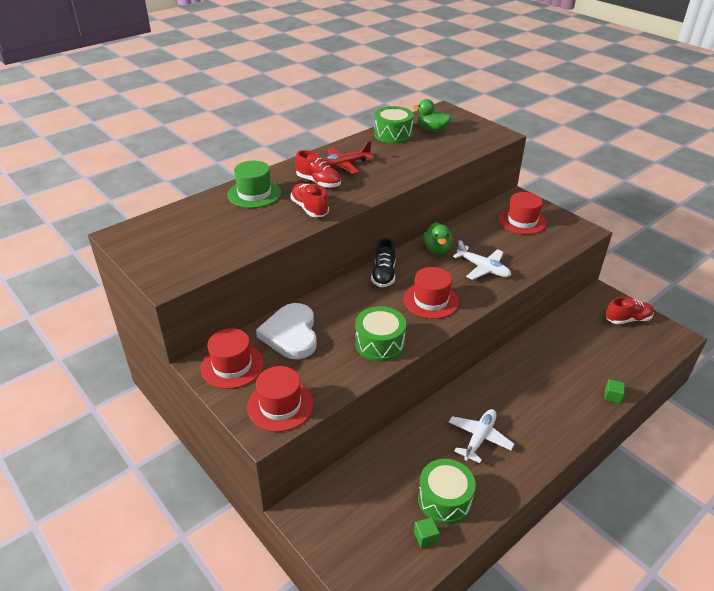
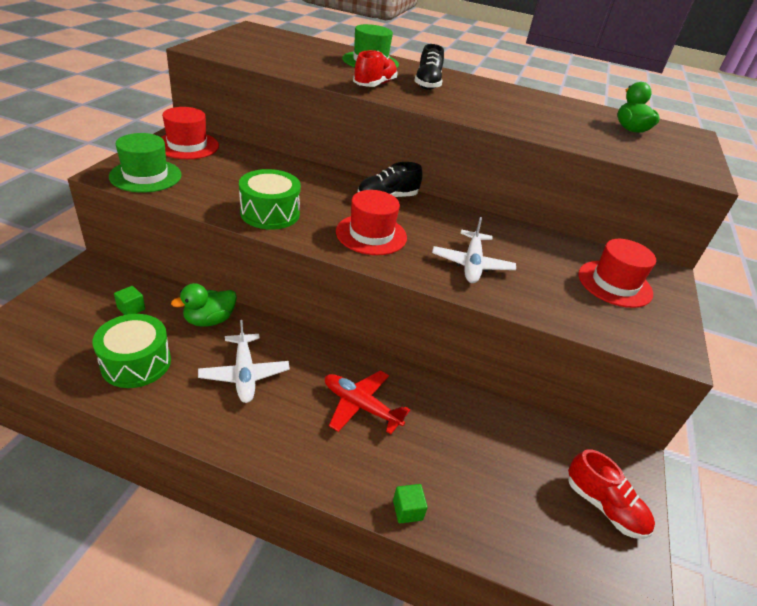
camera: 55 degrees right, 0 degrees up
(280, 405) = (145, 176): red hat -> green hat
(291, 334) = (249, 164): white heart -> none
(318, 182) = (427, 84): red shoe -> black shoe
(343, 165) = (476, 92): red plane -> red plane (360, 406)
(393, 134) = (580, 109): green drum -> none
(425, 537) = (77, 359): green cube -> green cube (131, 309)
(437, 249) = (471, 225): green duck -> green duck (209, 320)
(479, 438) = (244, 374): white plane -> white plane turned 75 degrees clockwise

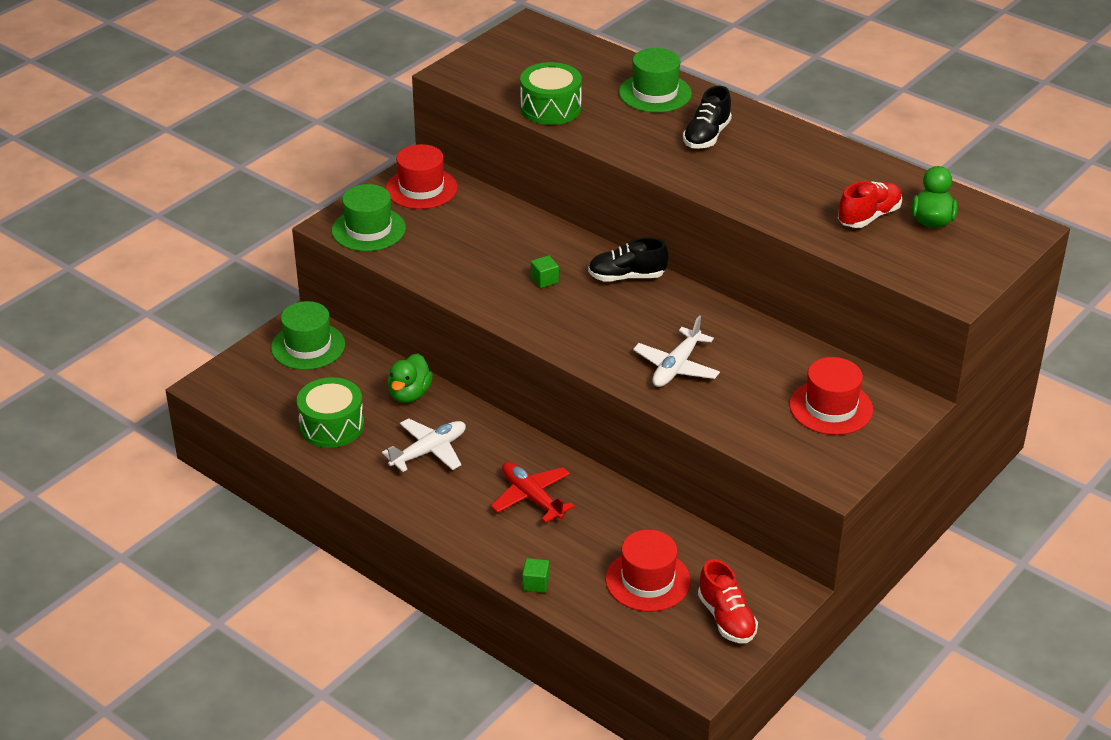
camera: 25 degrees right, 0 degrees up
(99, 288) = (308, 346): none -> green hat
(131, 309) = (335, 372): green cube -> green cube (544, 280)
(209, 320) = (409, 394): green duck -> green duck turned 60 degrees counterclockwise
(244, 374) = (429, 451): white plane -> white plane turned 135 degrees counterclockwise
(270, 213) = (484, 286): green drum -> green drum (551, 108)
(371, 234) = (583, 322): red hat -> red hat (648, 580)
(374, 85) = (635, 138): red shoe -> red shoe (869, 216)

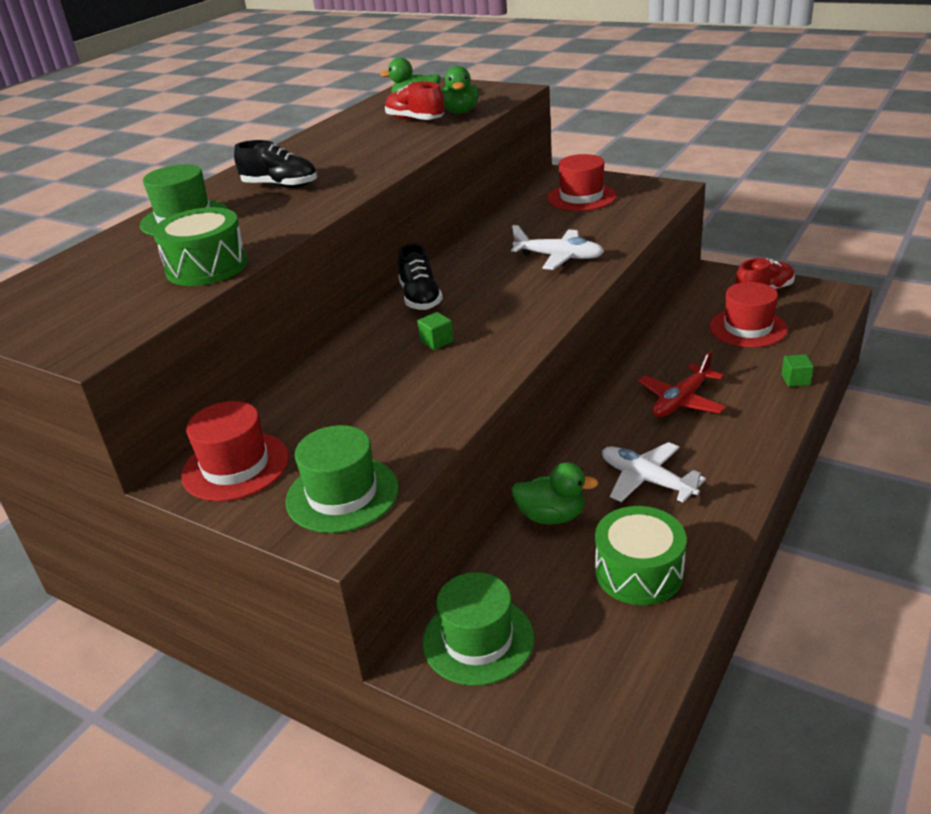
camera: 95 degrees left, 5 degrees down
(884, 248) = (460, 112): none -> green duck

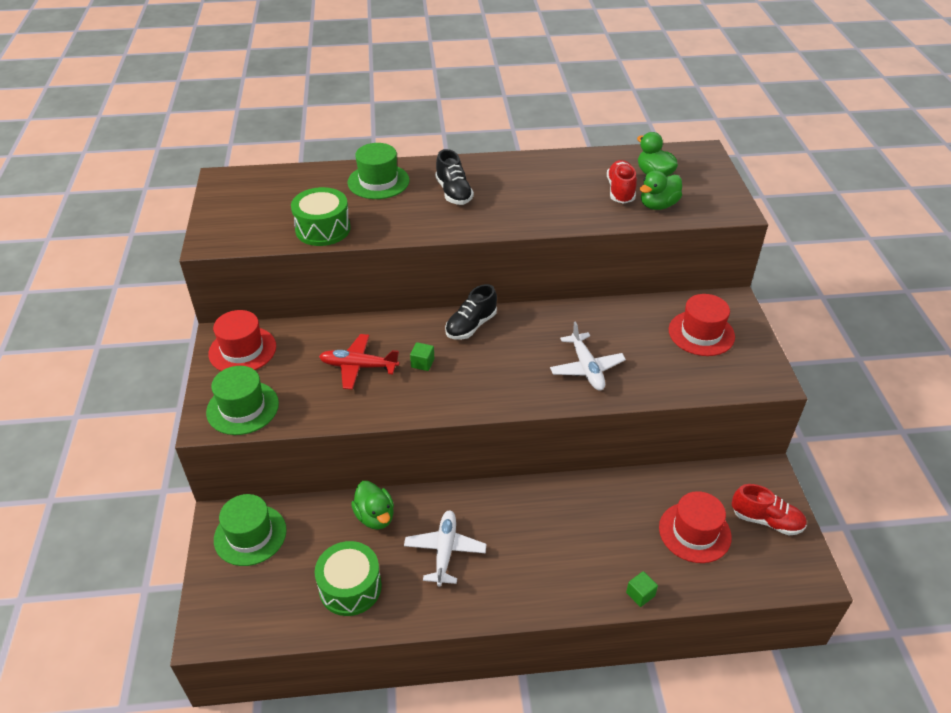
camera: 50 degrees right, 10 degrees up
(681, 401) = (554, 531): red plane -> red plane (358, 366)

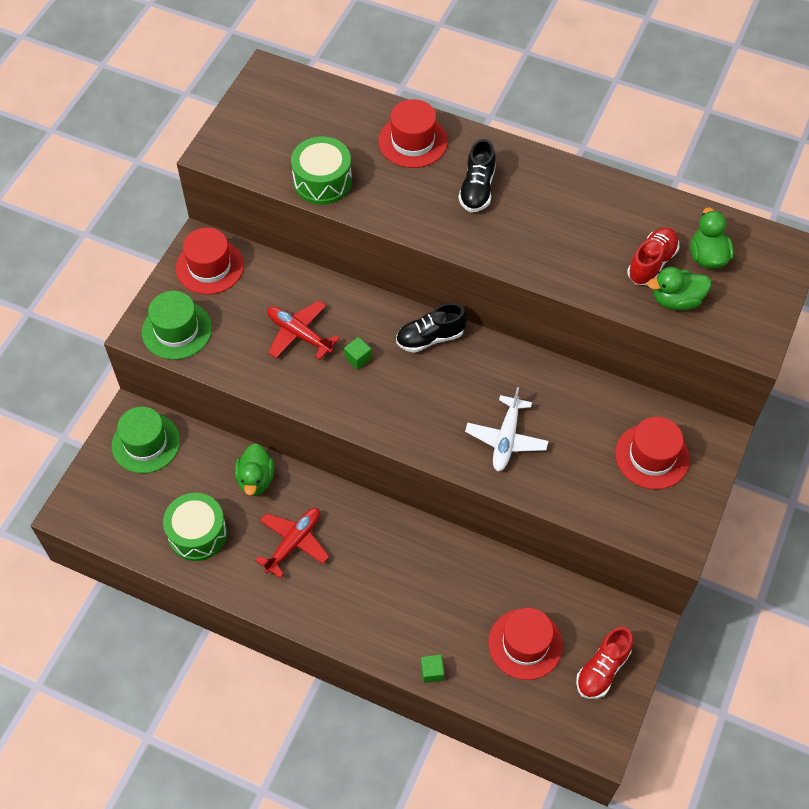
camera: 30 degrees right, 15 degrees up
(378, 181) = (413, 141): green hat -> red hat
(445, 551) = (294, 543): white plane -> red plane
(766, 520) = (602, 669): red shoe -> red shoe turned 75 degrees clockwise

